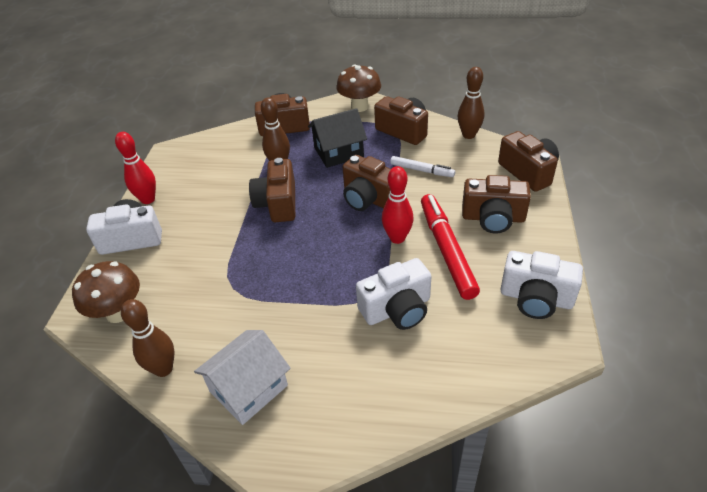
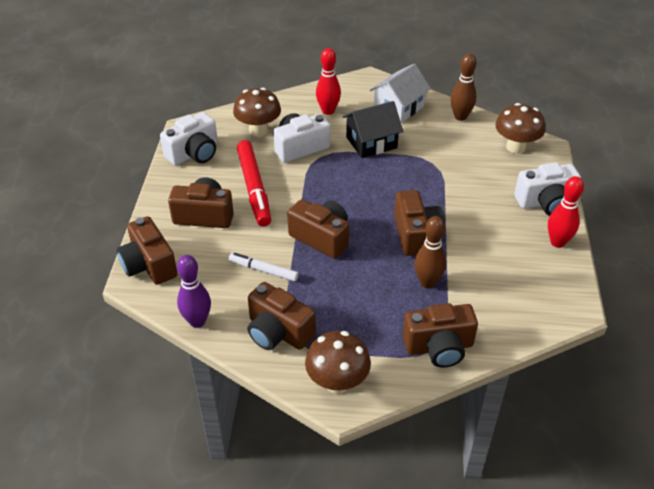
camera: 175 degrees right, 0 degrees up
(338, 152) = (360, 299): black house -> black house (371, 142)
(397, 238) = (296, 199): red bowling pin -> red bowling pin (328, 111)
(458, 340) = (258, 130): none -> brown mushroom
(468, 135) = (197, 321): brown bowling pin -> purple bowling pin
(536, 298) = (194, 153): white camera -> white camera turned 120 degrees clockwise

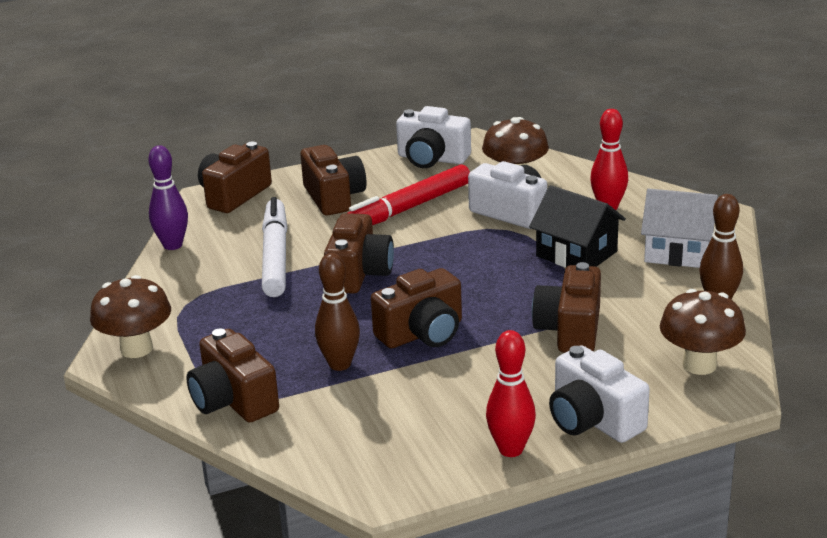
camera: 65 degrees right, 15 degrees down
(263, 270) = (275, 256): white marker -> white marker, size x1.79
(278, 332) = (188, 293): brown camera -> brown camera (570, 330)

